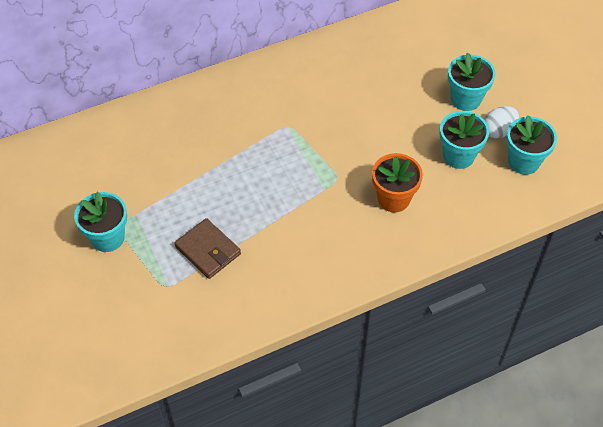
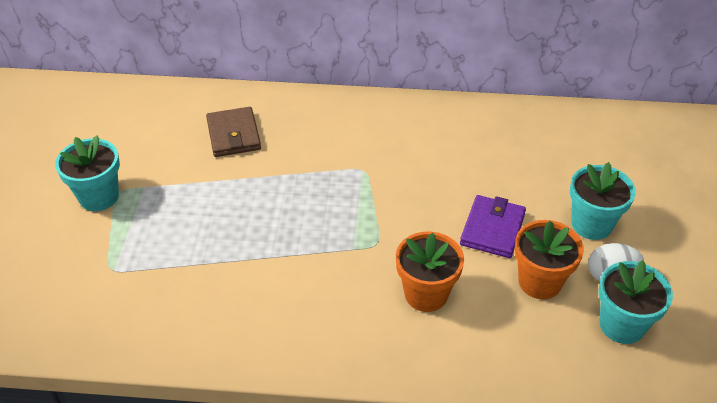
camera: 30 degrees right, 10 degrees down
(208, 250) = (182, 254): brown wallet -> brown wallet (233, 135)
(405, 132) = (492, 229): none -> purple wallet
(458, 156) = (540, 282): turquoise flower pot -> orange flower pot

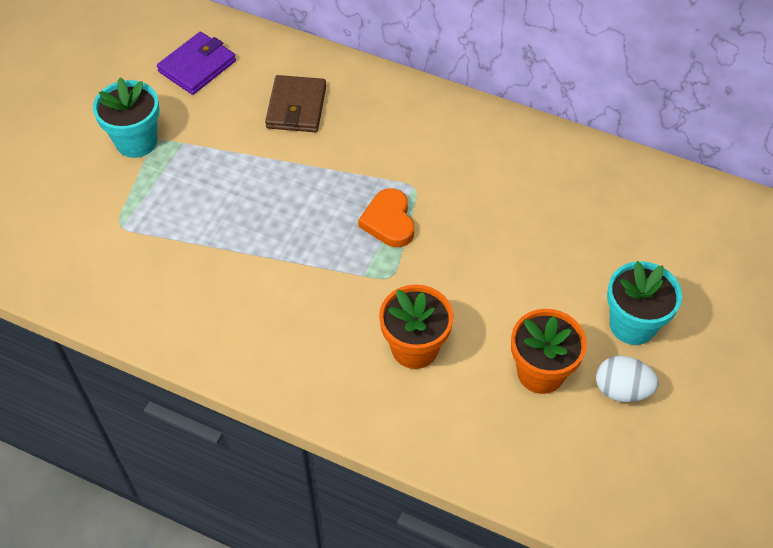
camera: 20 degrees right, 10 degrees up
(355, 201) = (389, 221): none -> orange heart
(492, 229) = (520, 297): purple wallet -> purple wallet (197, 66)
(621, 325) = (604, 447): turquoise flower pot -> none

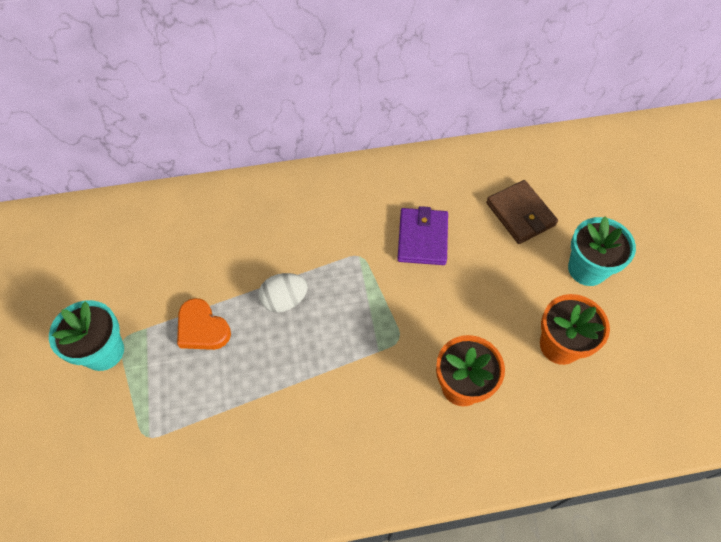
camera: 35 degrees left, 5 degrees up
(197, 66) = (107, 254): purple wallet -> purple wallet (422, 238)
(296, 107) = (218, 243): brown wallet -> brown wallet (520, 214)
(389, 221) = (363, 295): orange heart -> orange heart (202, 328)
(621, 390) = (619, 322): white egg -> white egg (284, 300)

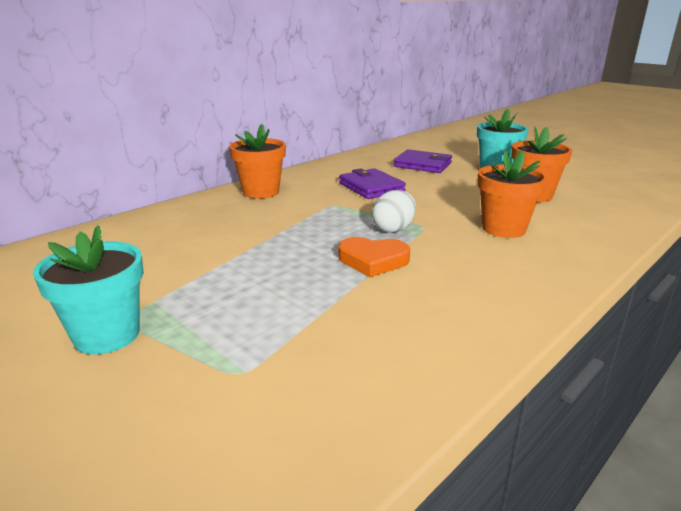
camera: 35 degrees left, 35 degrees down
(202, 328) = (226, 279): orange heart -> orange heart (373, 260)
(284, 300) = (295, 240): white egg -> white egg (393, 229)
(321, 194) = (261, 192): none -> orange flower pot
(520, 214) = (422, 165): brown wallet -> purple wallet

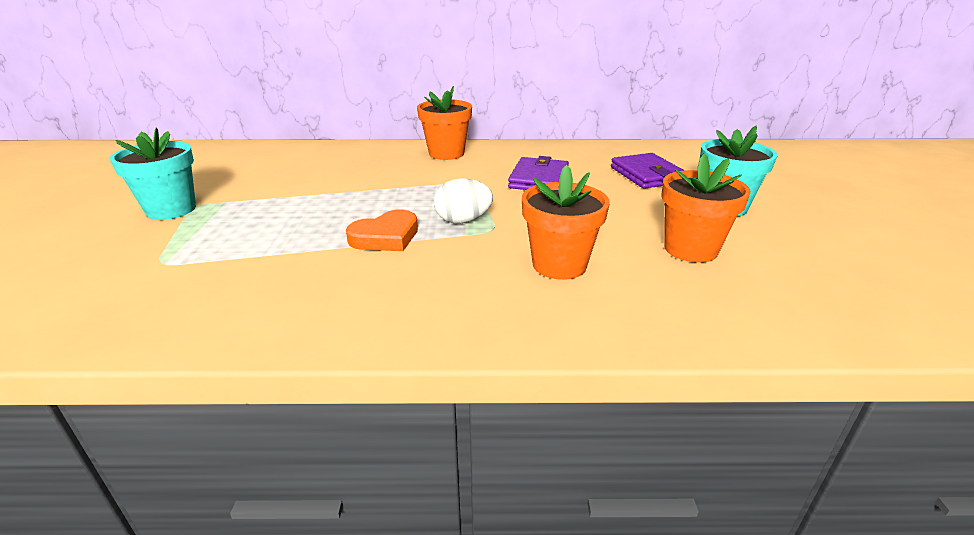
camera: 45 degrees right, 5 degrees up
(373, 260) = (386, 237): orange heart -> orange heart turned 90 degrees counterclockwise

